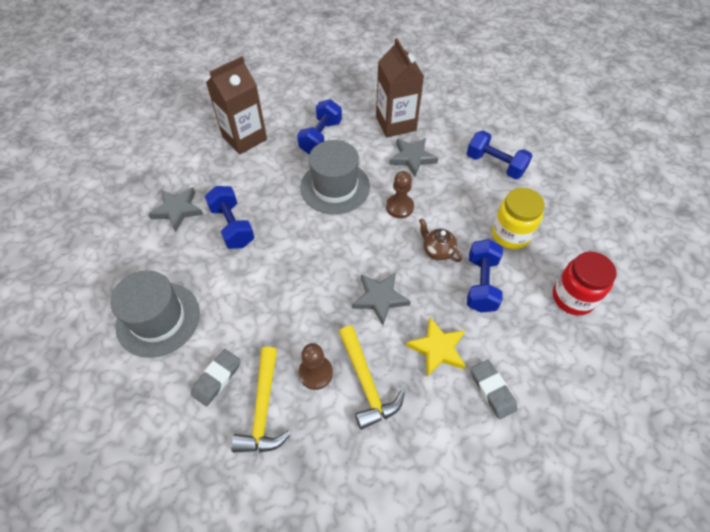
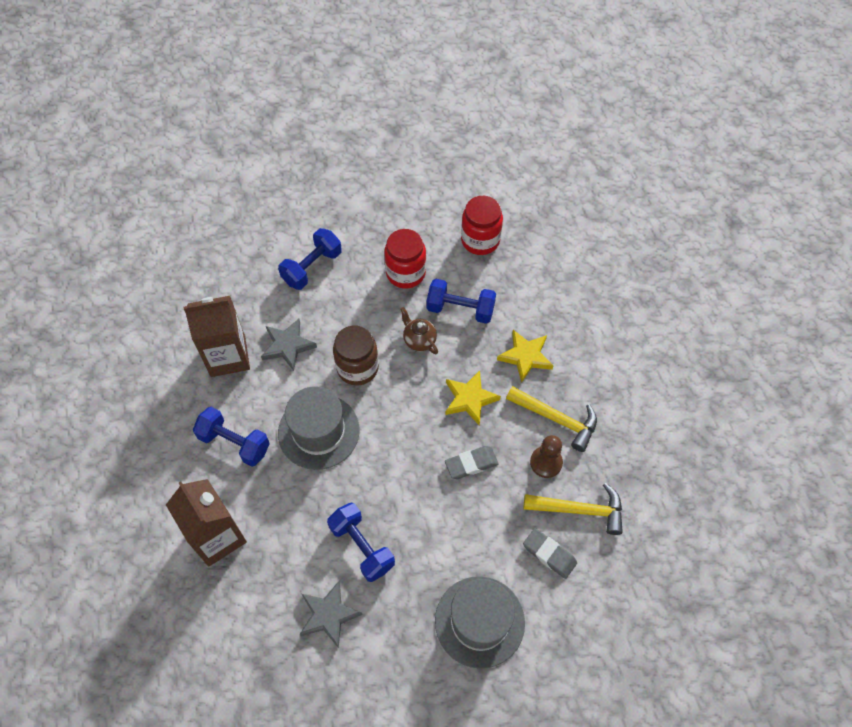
camera: 85 degrees left, 5 degrees up
(232, 226) = (362, 547): blue dumbbell -> blue dumbbell turned 75 degrees clockwise
(366, 383) = (557, 419): yellow hammer -> yellow hammer turned 45 degrees clockwise
(380, 298) = (470, 399): grey star -> yellow star
(399, 207) = (357, 368): brown pawn -> brown jar
(437, 251) = (419, 340): brown teapot -> brown teapot turned 90 degrees clockwise
(492, 390) = (565, 321): grey eraser -> grey eraser (471, 464)
(510, 234) = (405, 273): yellow jar -> red jar

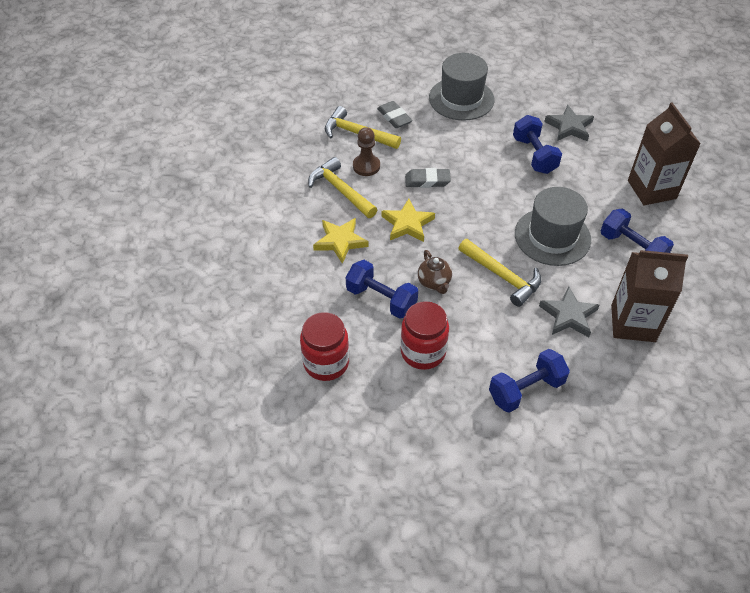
camera: 160 degrees left, 10 degrees down
(357, 368) = (502, 276): brown jar -> yellow hammer

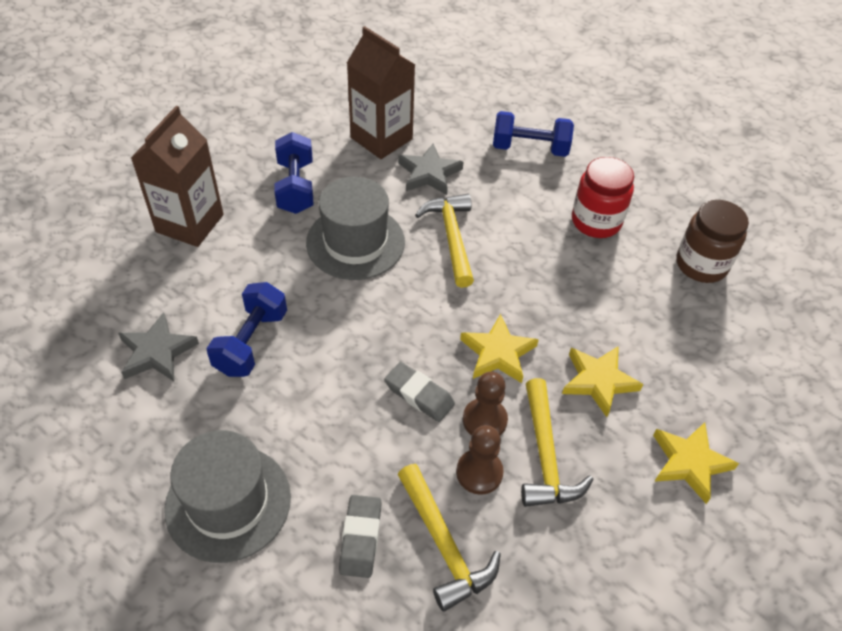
camera: 145 degrees left, 0 degrees up
(264, 228) = (689, 463): none -> yellow star
(326, 363) = (701, 264): red jar -> brown jar
(381, 299) = (599, 289): blue dumbbell -> none
(384, 188) = (484, 420): none -> brown pawn
(434, 283) = (528, 272): brown teapot -> none

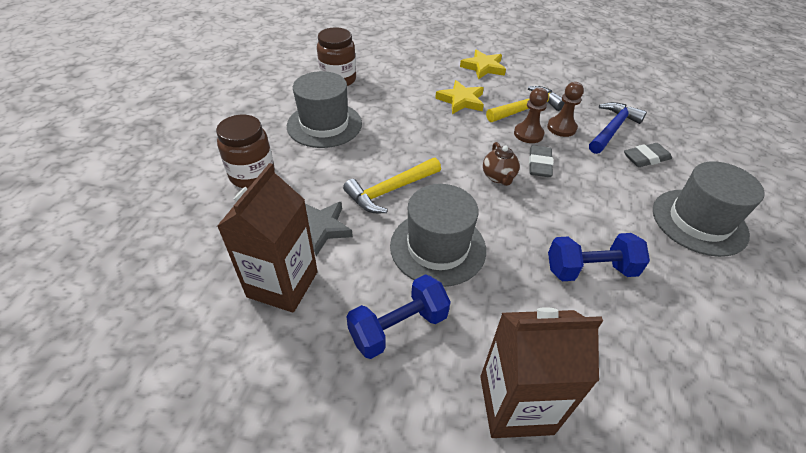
camera: 115 degrees left, 5 degrees down
(157, 352) = (662, 332): grey star -> none
(420, 339) = (498, 177): none -> brown teapot
(444, 545) = (612, 129): yellow hammer -> blue hammer
(498, 353) = (477, 140): yellow star -> none
(530, 148) = (252, 175): blue dumbbell -> brown jar
(596, 221) = (324, 124): red jar -> grey hat

